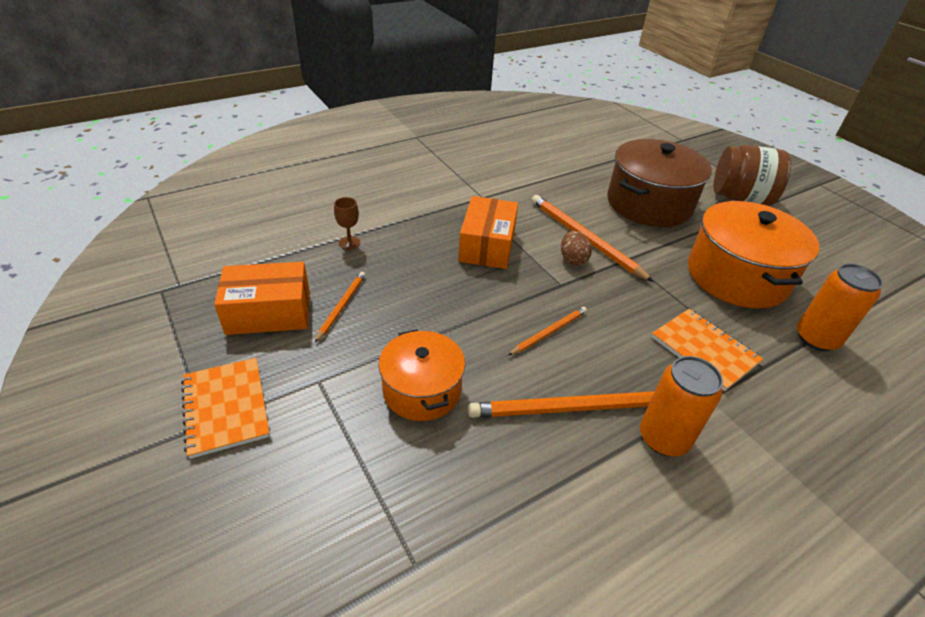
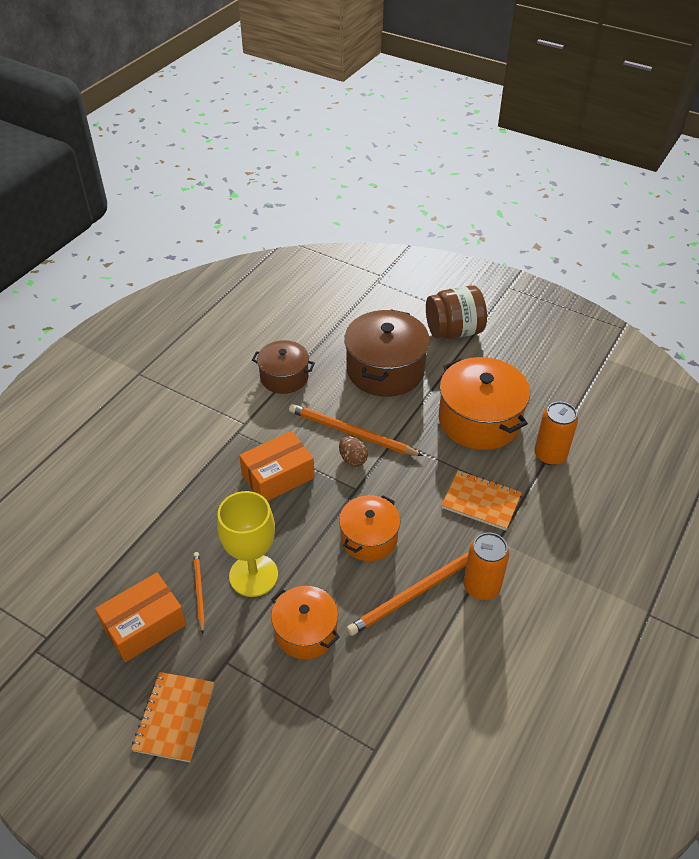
camera: 25 degrees left, 5 degrees up
(226, 407) = (174, 717): orange notebook -> orange notebook turned 60 degrees clockwise
(349, 243) = (161, 527): brown goblet -> none
(404, 315) = (253, 575): none -> yellow goblet
(487, 245) = (278, 476): orange box -> orange box turned 75 degrees clockwise
(543, 178) = (284, 377): none -> brown pot
(549, 332) = (369, 538): orange pencil -> orange pot

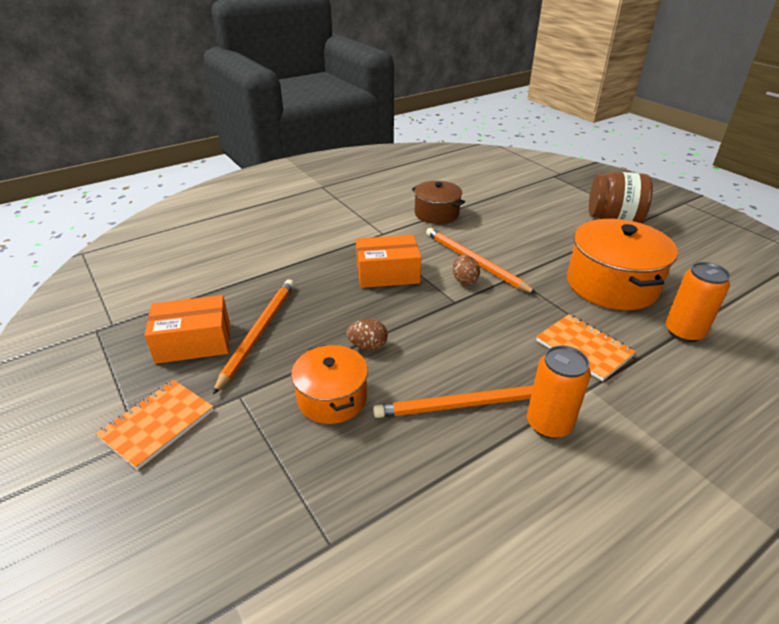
camera: 25 degrees right, 10 degrees down
(199, 591) = (259, 333): orange pencil -> orange pencil, size x1.82
(253, 575) = (315, 336): yellow goblet -> none
(305, 567) = (367, 346): none -> brown egg
(369, 538) = (445, 342): orange pot -> none
(385, 370) = (532, 229): brown pot -> none

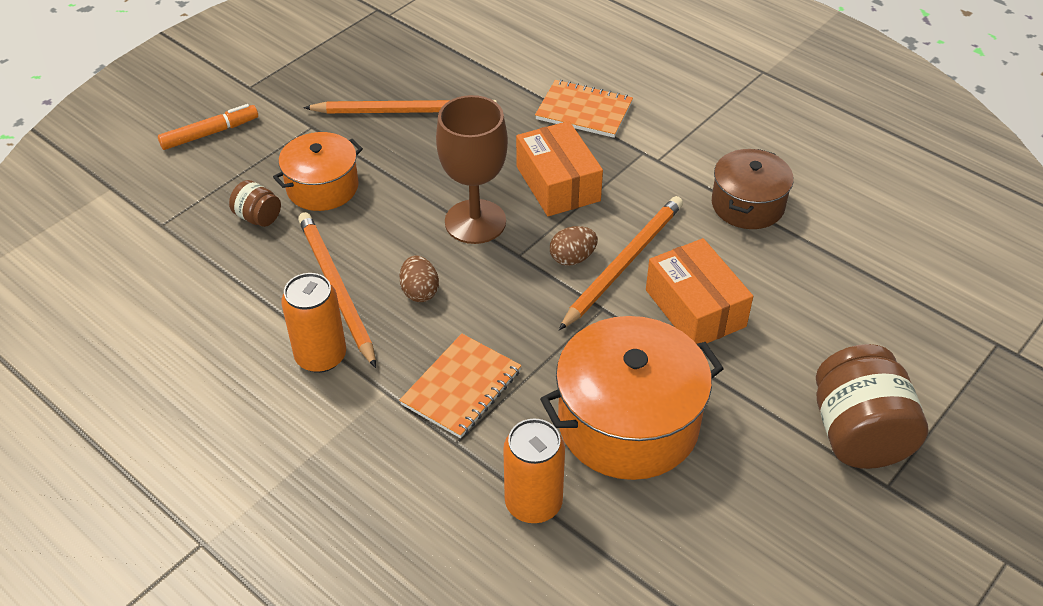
camera: 75 degrees right, 10 degrees up
(157, 424) = (267, 91): orange notebook -> orange notebook (584, 111)
(193, 342) = (378, 73): orange box -> orange box (695, 308)
(195, 483) = (210, 133): none -> orange marker
(354, 451) = (258, 217): none -> brown jar
(367, 346) = (408, 195): brown egg -> brown egg (420, 291)
(413, 316) = (475, 222): none -> brown goblet

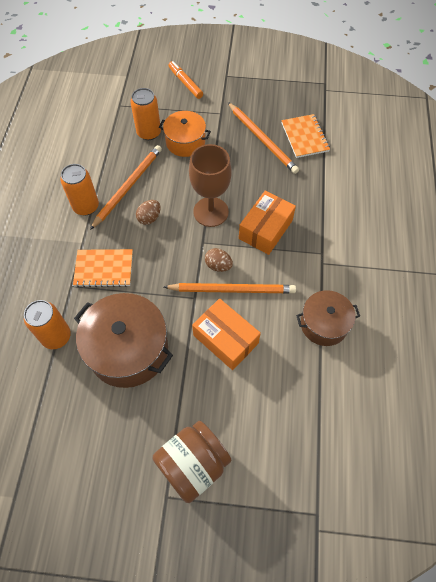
camera: 55 degrees right, 15 degrees up
(210, 133) = (185, 83): orange marker -> orange marker turned 150 degrees counterclockwise
(258, 217) = (149, 133): brown jar -> orange can
(584, 111) = (330, 209): orange notebook -> orange notebook (305, 137)
(628, 422) = (128, 349): orange pot -> brown pot
(695, 308) = (225, 339): orange box -> orange box turned 75 degrees counterclockwise

